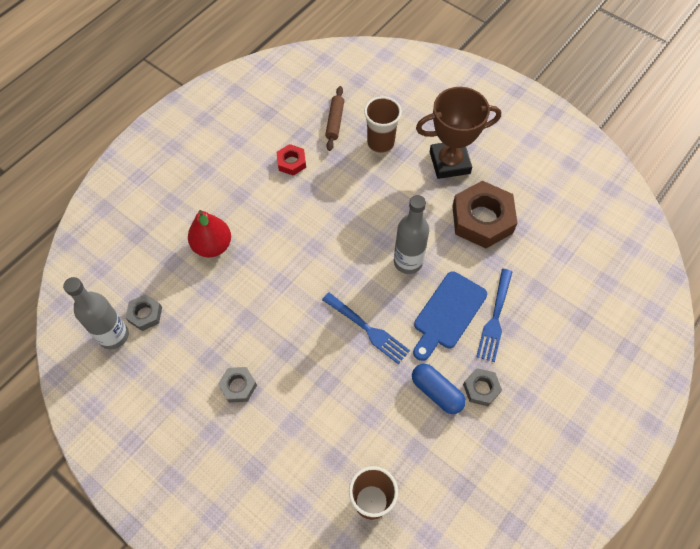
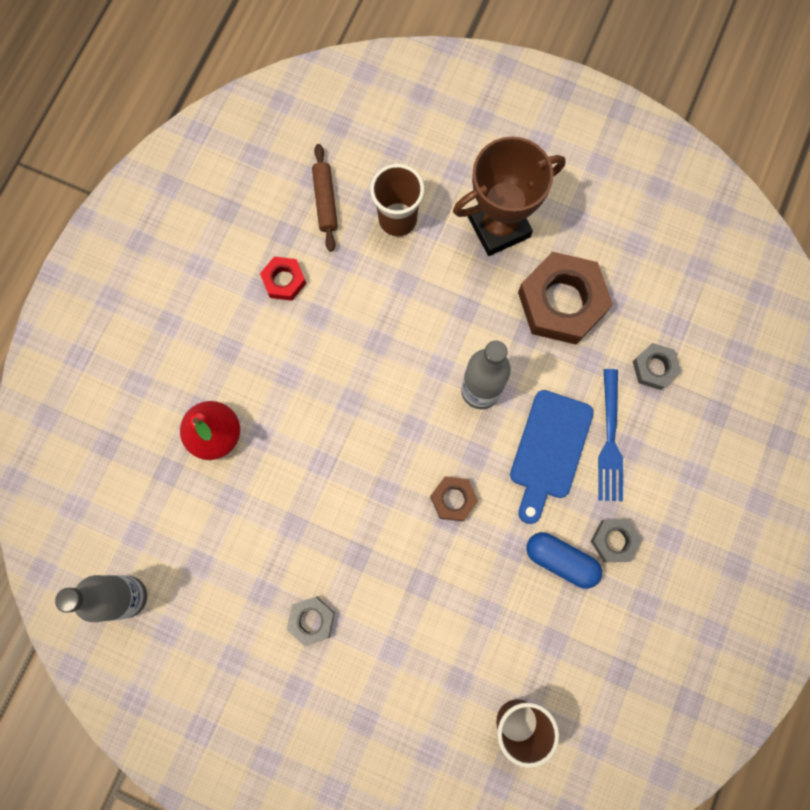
camera: 15 degrees left, 15 degrees up
(145, 314) = (158, 556): grey nut -> grey nut (654, 368)
(367, 329) = (453, 499): blue fork -> brown nut

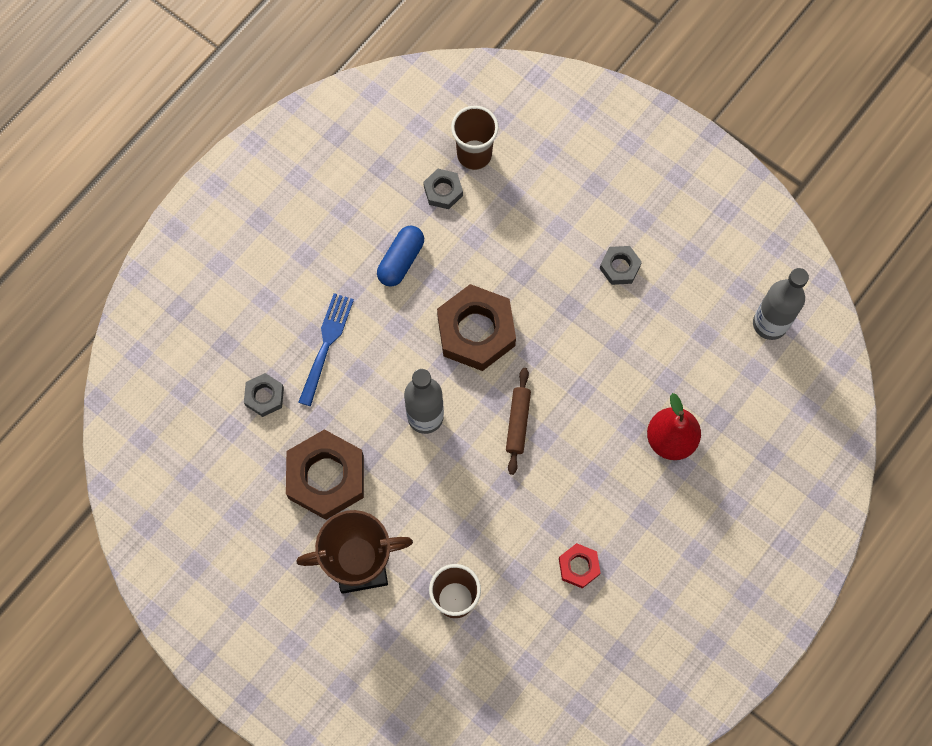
camera: 165 degrees left, 5 degrees down
(325, 201) = (520, 638): brown rolling pin -> brown rolling pin (518, 423)
(453, 499) = (476, 331): brown nut -> brown nut, size x2.01
(549, 450) = (381, 350): blue cutting board -> none
(561, 560) = (401, 261): blue capsule -> blue capsule turned 75 degrees clockwise
(614, 541) = (351, 264): grey nut -> grey nut (443, 191)

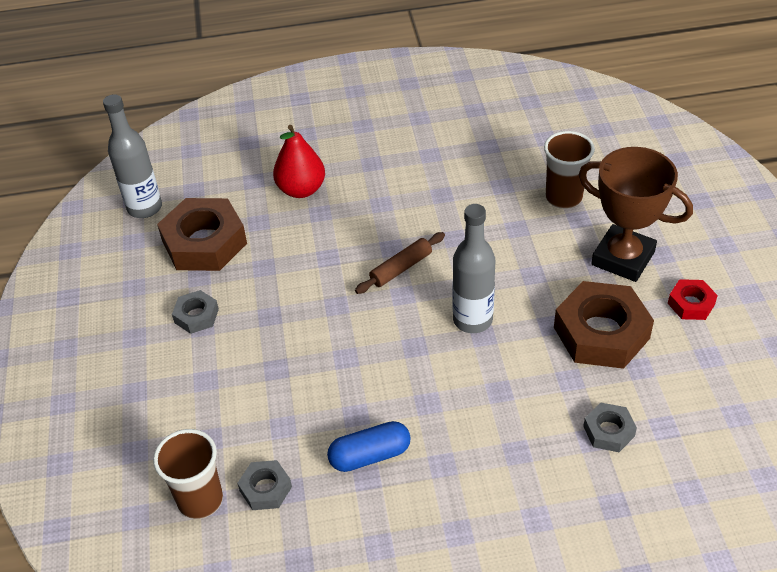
camera: 135 degrees left, 25 degrees down
(326, 345) = (510, 434): blue fork -> none
(476, 331) = (364, 351): brown nut -> brown nut (204, 242)
(579, 566) = (451, 163): red nut -> red nut (691, 304)

